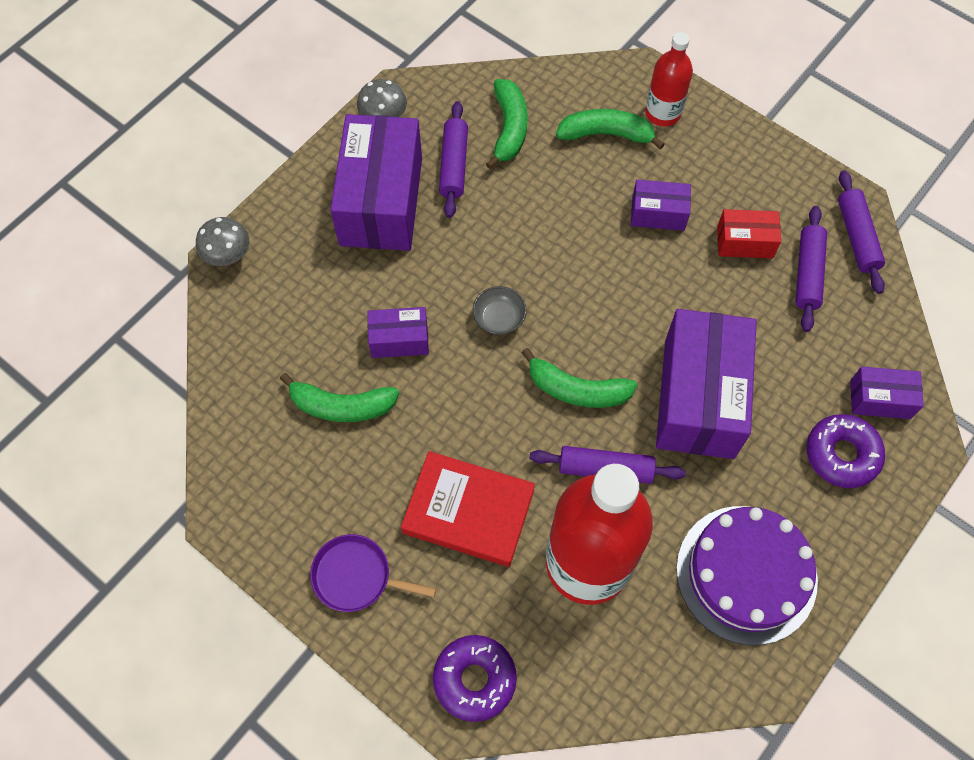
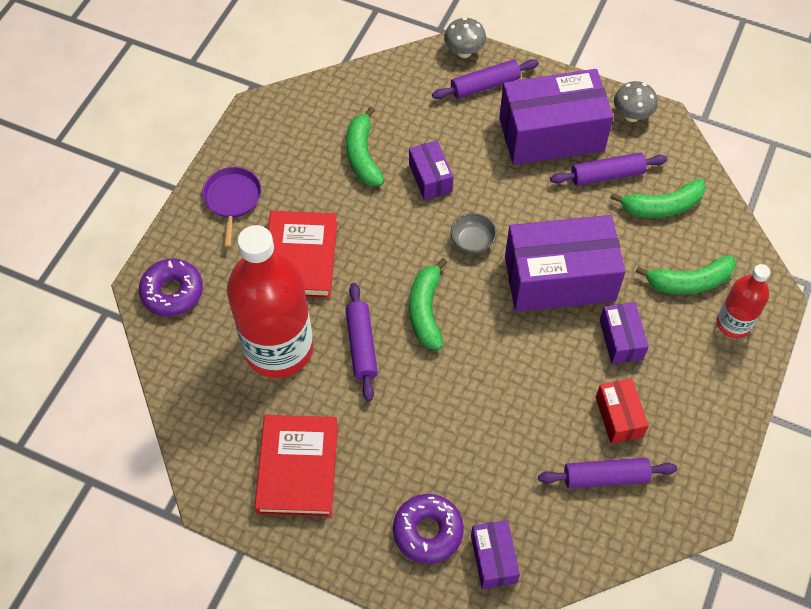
camera: 75 degrees right, 5 degrees down
(606, 134) = (689, 282): green banana -> green banana turned 90 degrees clockwise
(699, 398) = (447, 405): purple box -> purple box (559, 278)
(746, 574) = (297, 468): purple cake -> red book
(857, 237) = (663, 517): purple rolling pin -> purple rolling pin (485, 85)

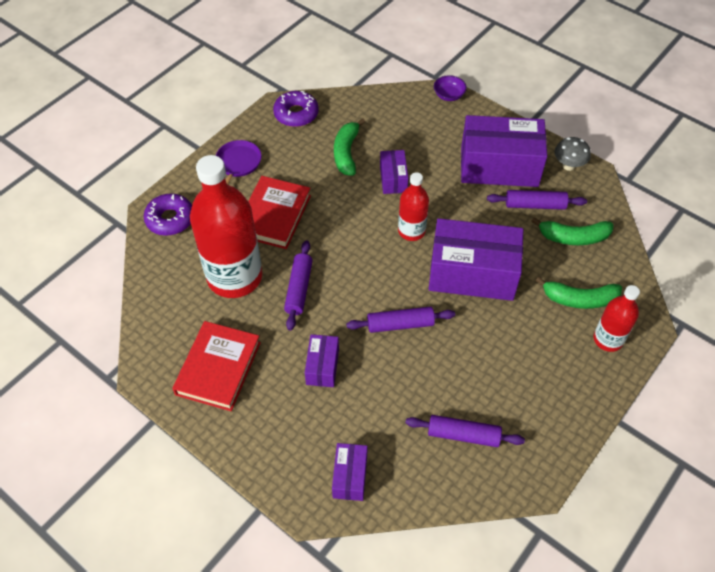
camera: 15 degrees right, 5 degrees down
(426, 310) = (358, 274): green banana -> none
(428, 531) = (304, 442): purple donut -> purple donut (296, 114)
(464, 52) = (449, 95): grey mushroom -> purple bowl
(472, 241) = (411, 231): grey bowl -> red bottle
(485, 85) = (457, 122): purple rolling pin -> purple rolling pin (400, 324)
(618, 417) = (489, 390): red box -> none
(621, 339) = (509, 331): purple box -> purple box (322, 366)

